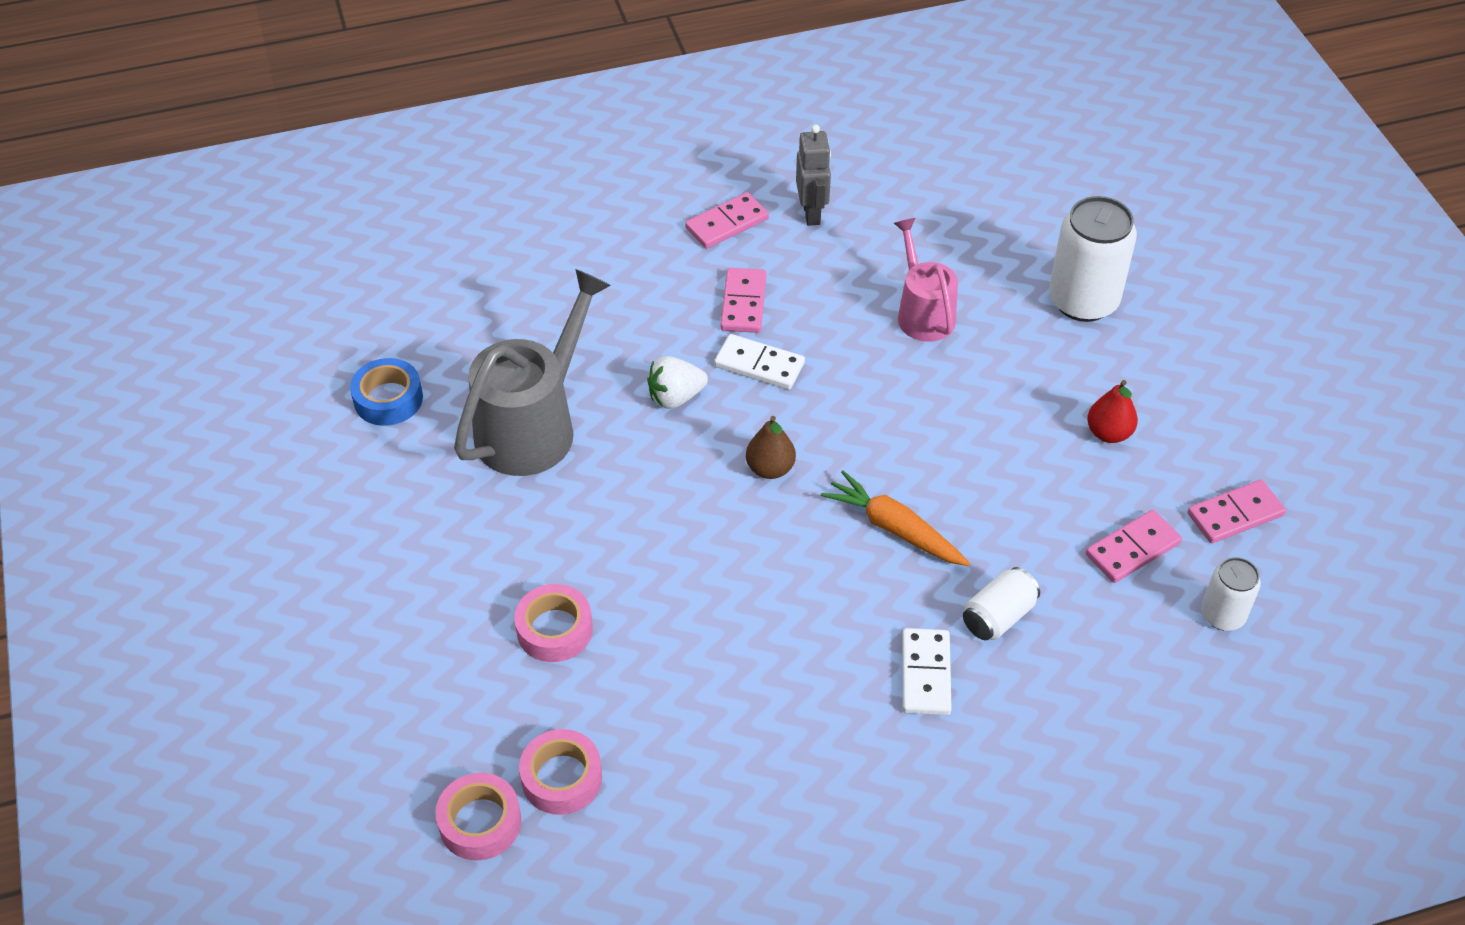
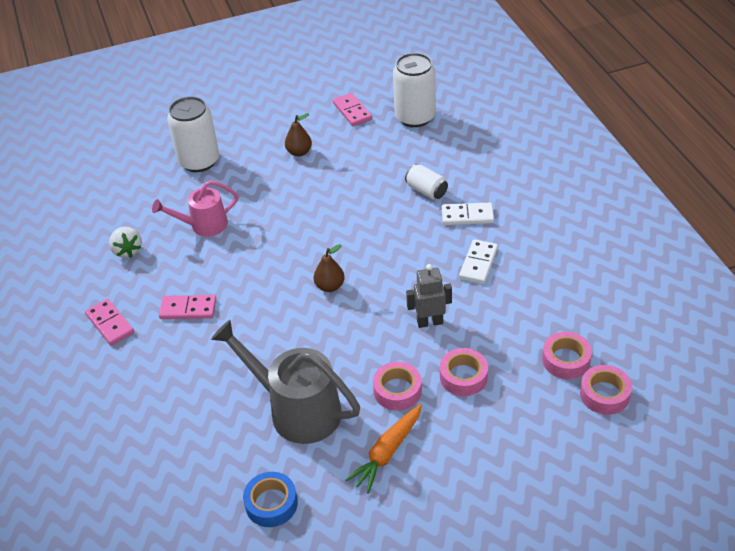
camera: 90 degrees left, 5 degrees down
(544, 543) = (397, 390): none -> pink tape
(675, 397) = (271, 336): white strawberry -> white strawberry (127, 250)
(759, 365) = (244, 297): white domino -> white domino (478, 263)
(812, 213) = (107, 280): grey robot -> grey robot (429, 322)
(894, 529) = (371, 231): orange carrot -> orange carrot (387, 452)
(1108, 433) = (299, 152): red pear -> brown pear
(1132, 549) = (377, 145): pink domino -> none
(1222, 615) = (415, 117): white can -> white can, size x1.80

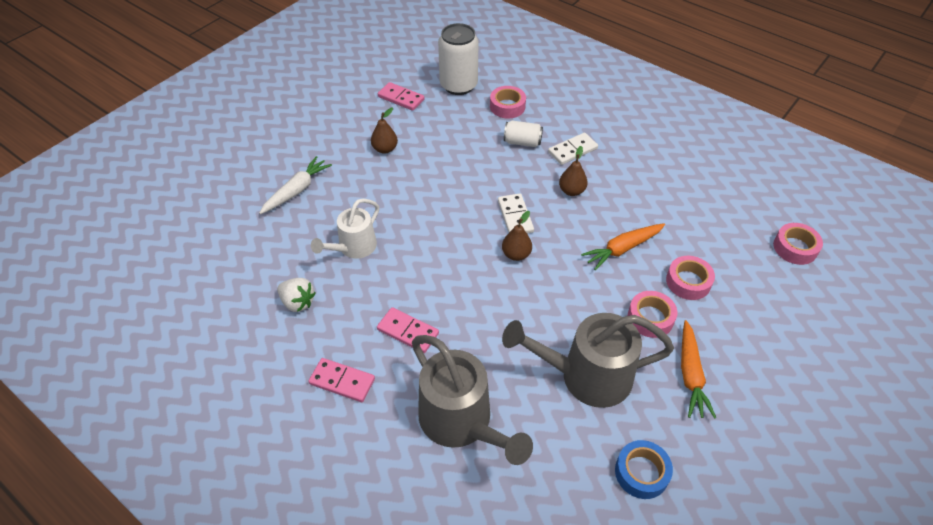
camera: 35 degrees left, 5 degrees up
(168, 396) = (462, 423): none -> grey watering can
(188, 309) = (407, 332): pink domino -> pink domino turned 60 degrees clockwise
(199, 161) = (296, 190): white can -> white carrot
(203, 225) = (353, 248): pink watering can -> white watering can
(429, 322) = (623, 249): grey robot -> orange carrot
(431, 252) = (571, 191): none -> brown pear
(478, 263) = (615, 185): white domino -> white domino (515, 216)
(566, 360) = (746, 234): pink tape -> pink tape (507, 106)

